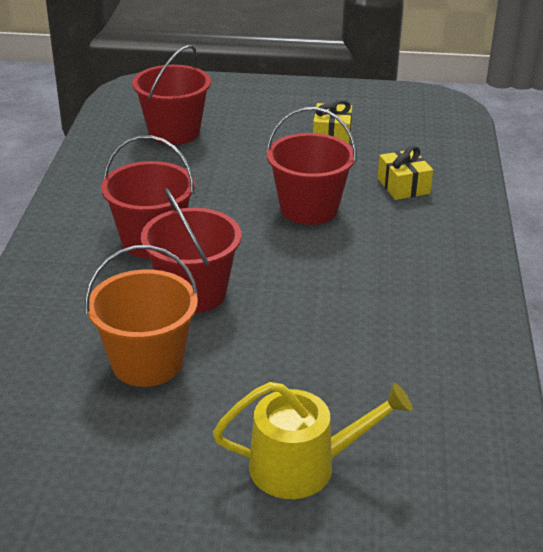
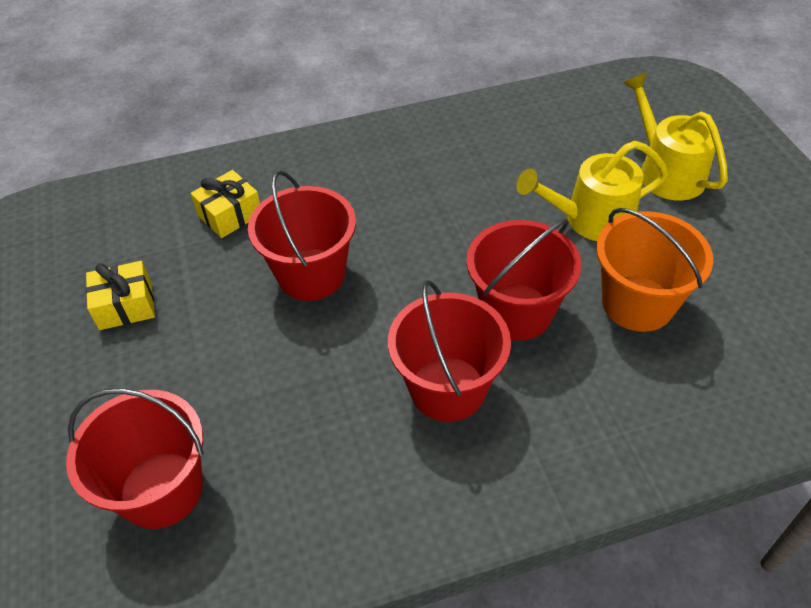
camera: 110 degrees left, 15 degrees up
(268, 377) = (591, 219): none -> yellow watering can

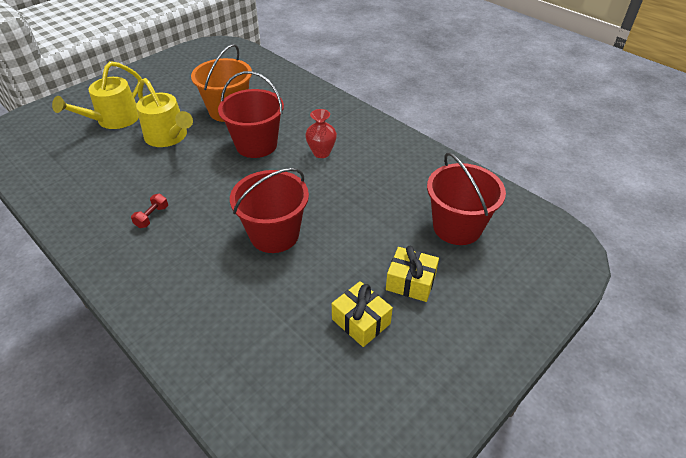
camera: 120 degrees left, 5 degrees down
(230, 215) = (238, 309): yellow gift -> yellow gift (411, 282)
(422, 177) = (152, 217): none -> red dumbbell
(448, 388) = (321, 153): red bucket -> red vase

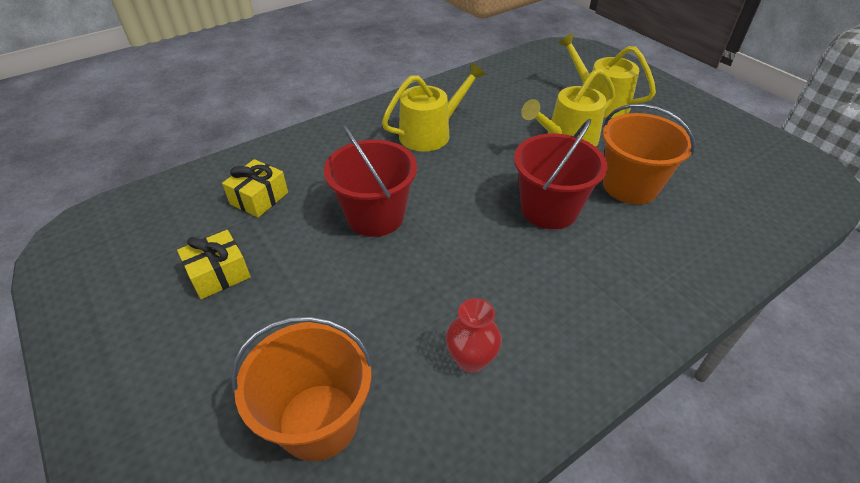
camera: 100 degrees right, 0 degrees up
(152, 217) = (430, 133): red dumbbell -> yellow watering can
(321, 153) = (527, 274): red vase -> red vase (471, 359)
(411, 282) = (246, 332): yellow gift -> yellow gift (259, 198)
(457, 227) = (318, 421): red bucket -> orange bucket

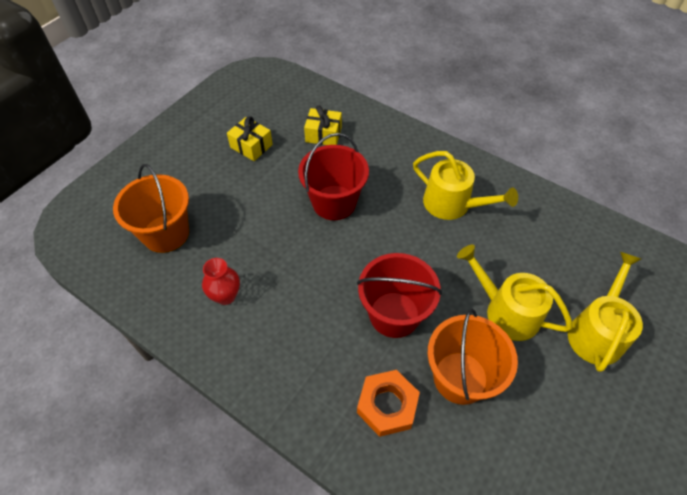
camera: 70 degrees right, 10 degrees up
(654, 243) = (387, 405): none -> orange nut

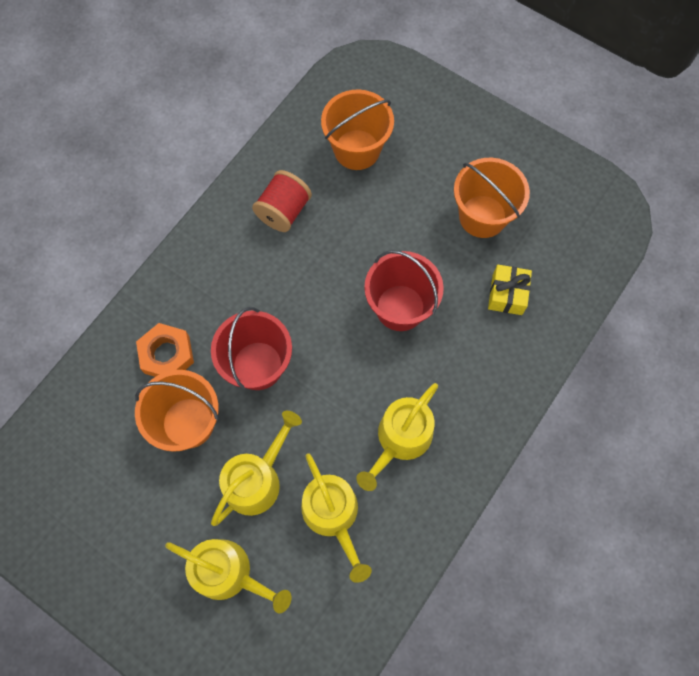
camera: 90 degrees right, 15 degrees up
(225, 296) = (283, 211): red vase -> red spool
(251, 146) = (482, 216): yellow gift -> orange bucket
(525, 251) = (333, 515): none -> yellow watering can

